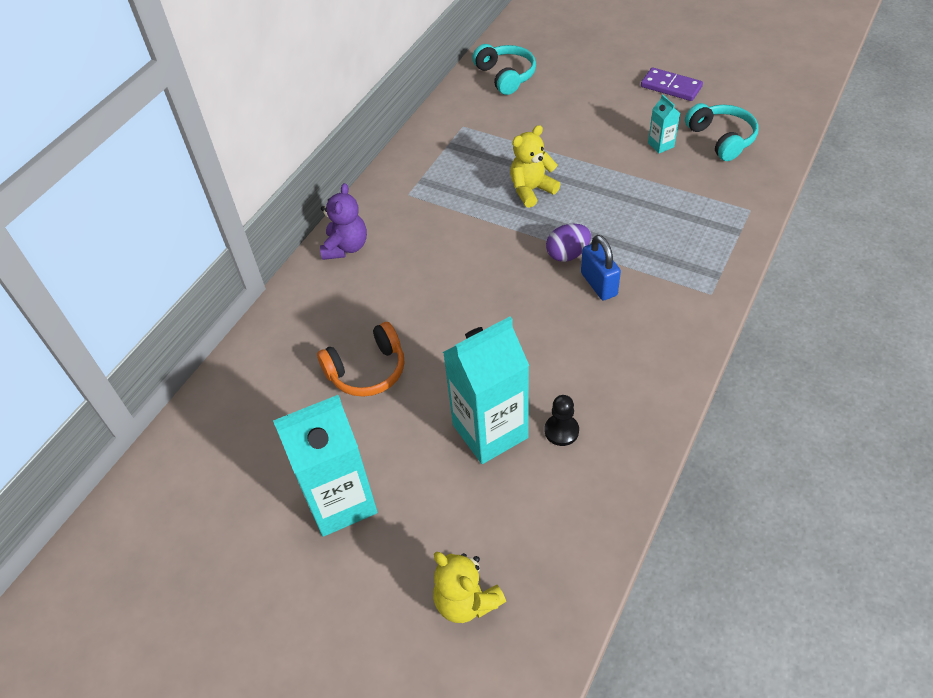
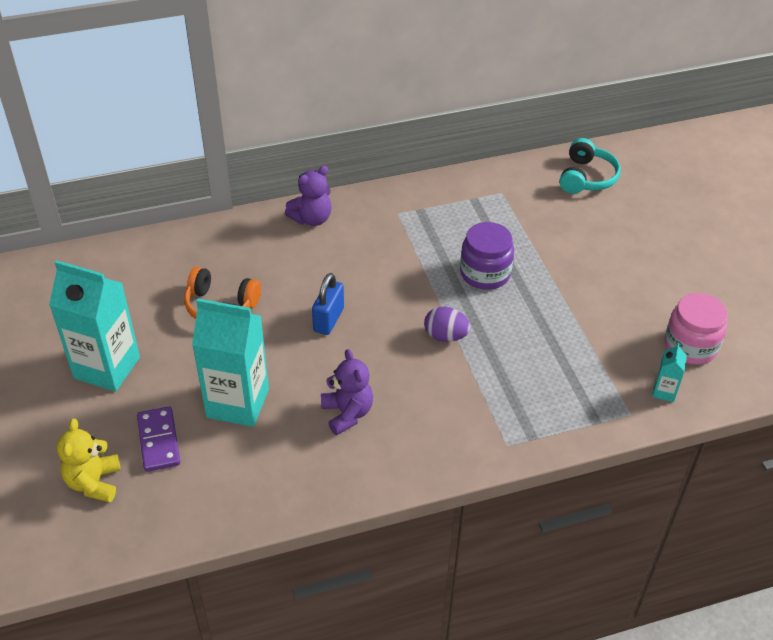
camera: 40 degrees right, 5 degrees down
(531, 190) = (485, 273): yellow teddy bear -> purple jar
(561, 431) = (278, 441): black pawn -> none
(580, 366) = (347, 413): none -> purple teddy bear
(599, 284) = (437, 373): blue padlock -> blue padlock (328, 320)
(661, 145) = (632, 314): turquoise carton -> turquoise carton (664, 391)
(671, 87) = (710, 277): purple domino -> purple domino (159, 441)
(721, 139) = (690, 346): turquoise headphones -> pink jar

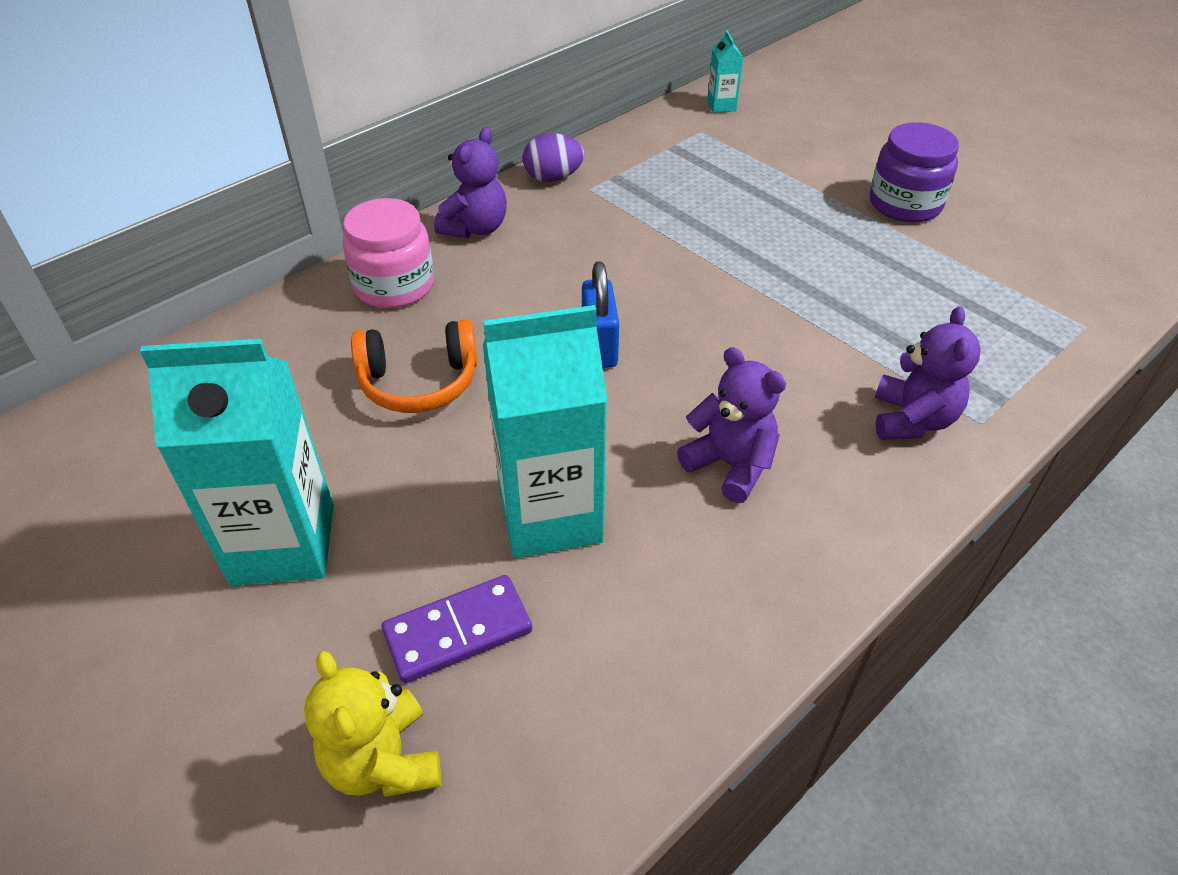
camera: 25 degrees left, 0 degrees up
(159, 441) = (458, 631): purple domino -> purple domino turned 75 degrees counterclockwise
(445, 336) = (777, 313): purple egg -> purple egg (553, 178)
(468, 428) = (912, 420): none -> purple teddy bear
(485, 273) = (760, 223): purple jar -> purple jar (905, 204)
(586, 177) = (785, 90): turquoise headphones -> none
(664, 391) = (1096, 286): turquoise carton -> turquoise carton (721, 106)
(690, 346) = (1071, 226): pink jar -> pink jar (394, 286)

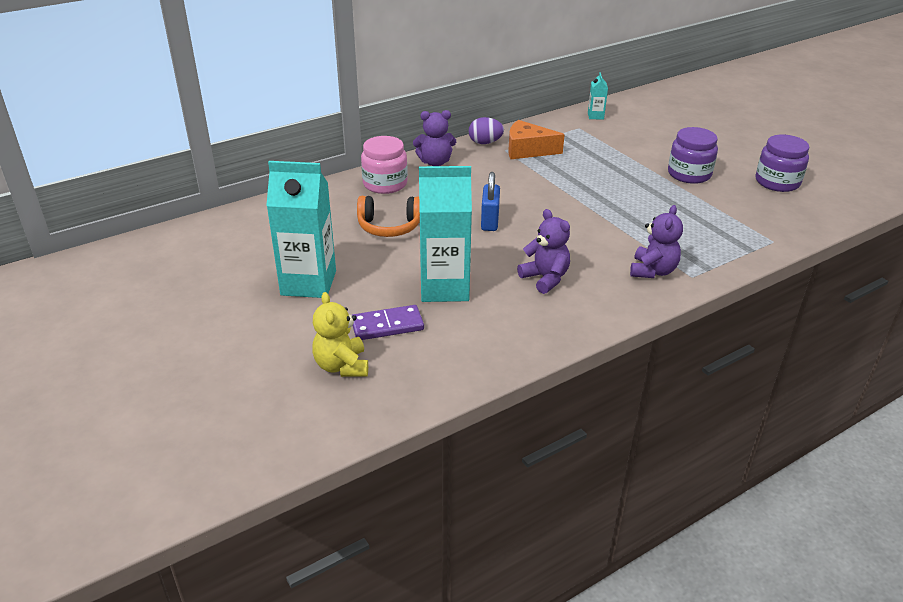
camera: 10 degrees right, 10 degrees down
(475, 228) = (435, 162): purple teddy bear -> purple teddy bear turned 45 degrees clockwise
(628, 185) = (527, 150): none -> orange cheese
(1047, 204) = (777, 182): none -> purple jar

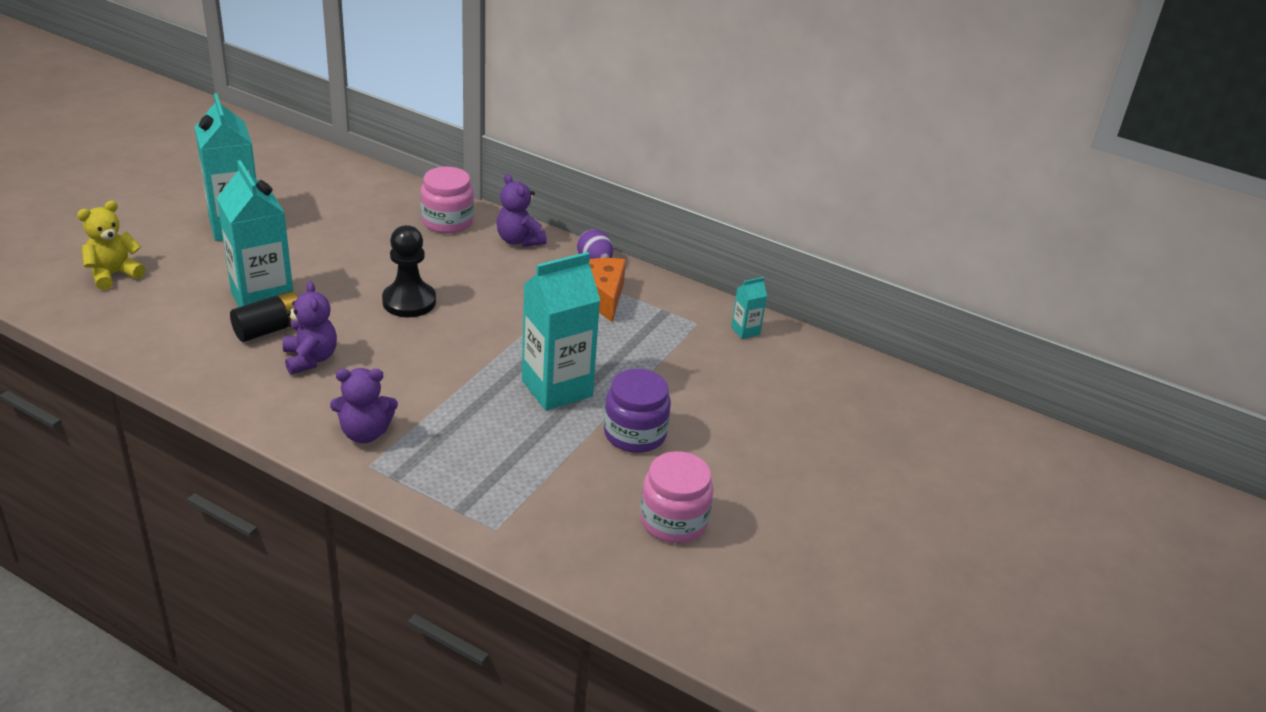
camera: 60 degrees right, 0 degrees up
(387, 325) = (184, 283): purple domino -> none
(389, 226) = (361, 244): orange headphones -> none
(490, 221) = (409, 301): blue padlock -> black pawn
(491, 291) = (269, 329): none -> black battery
(545, 278) = (310, 359): purple teddy bear -> purple teddy bear turned 45 degrees counterclockwise
(629, 188) = (557, 388): none -> turquoise carton
(777, 182) = (673, 521): purple jar -> pink jar

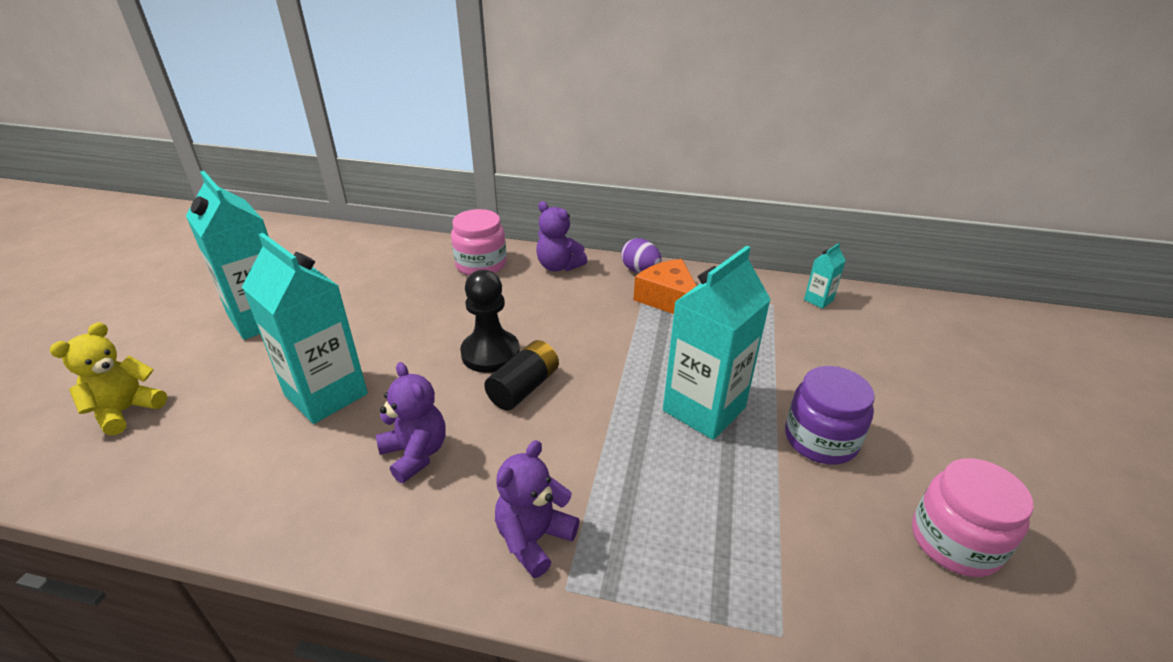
camera: 15 degrees left, 0 degrees up
(269, 329) = (349, 429): black battery -> black battery (524, 387)
(365, 433) = (534, 539): purple teddy bear -> purple teddy bear turned 150 degrees clockwise

